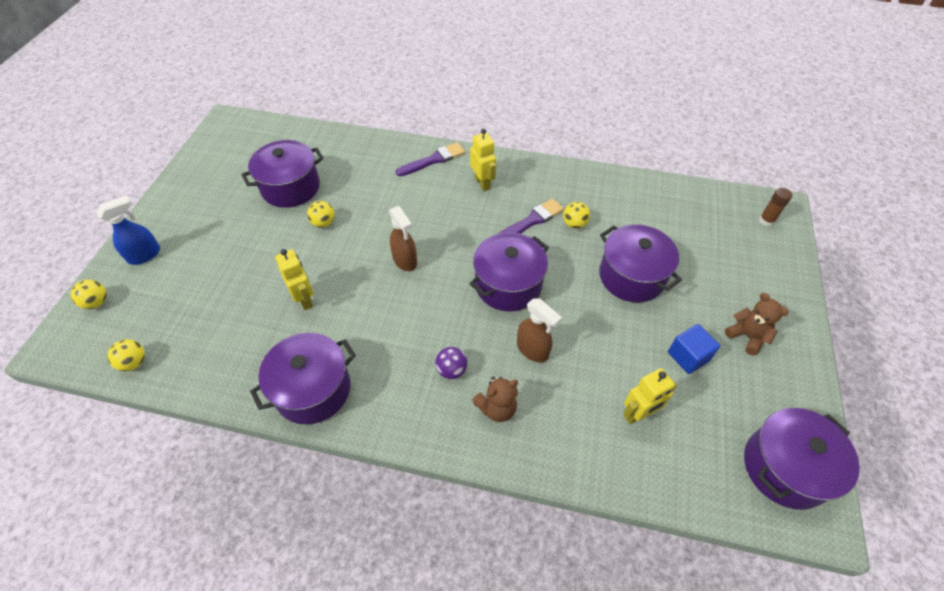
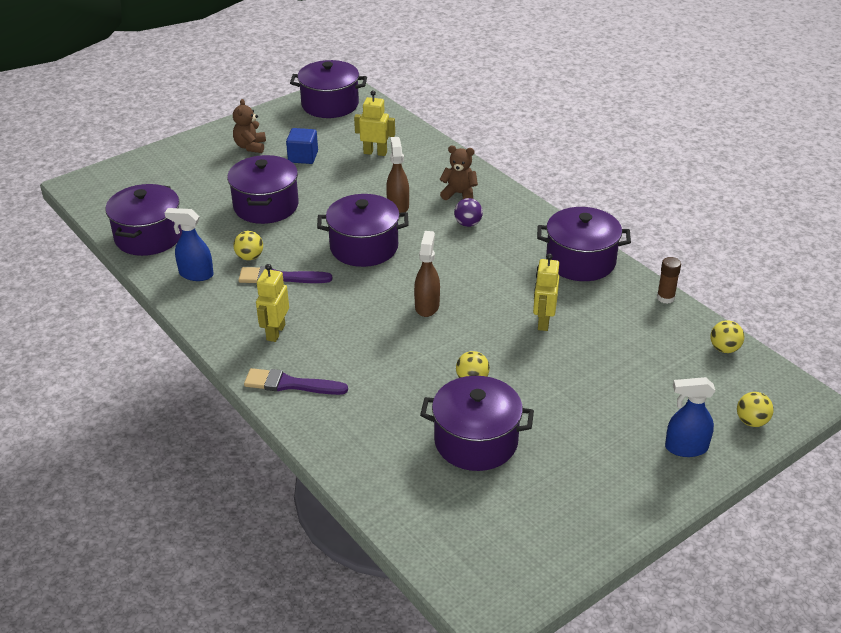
camera: 140 degrees left, 15 degrees down
(587, 190) = (196, 274): none -> blue spray bottle
(661, 198) = (148, 237): none -> purple pot
(766, 220) = (108, 184): brown glue stick -> brown glue stick (665, 298)

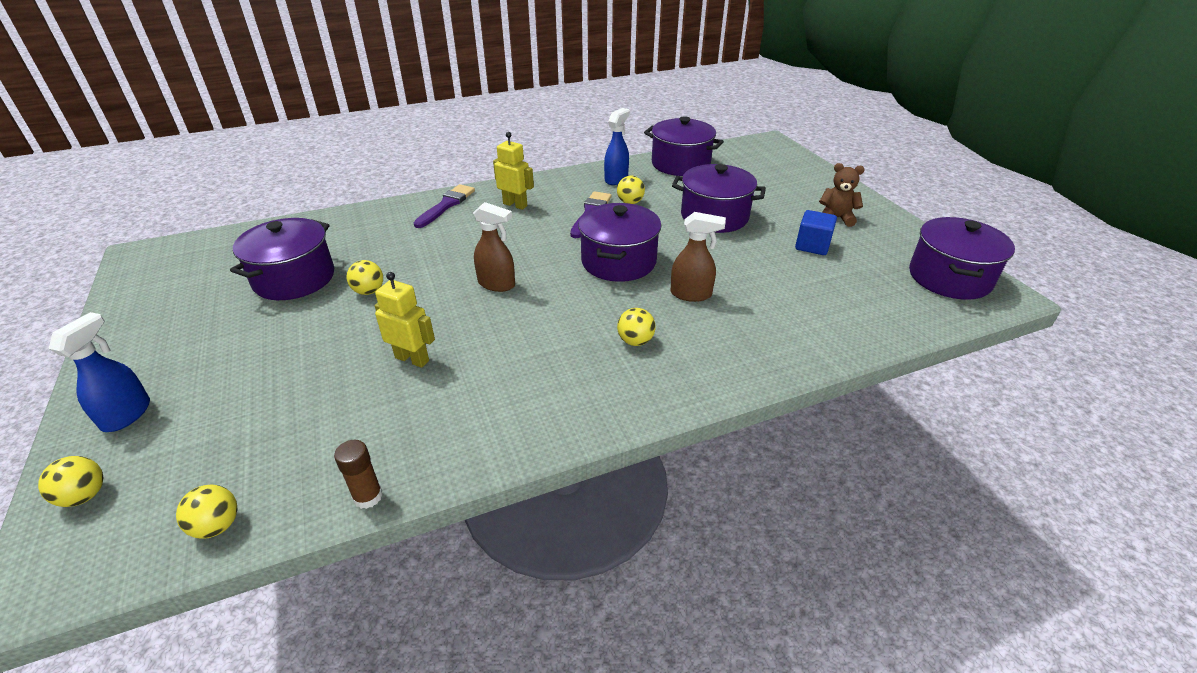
camera: 105 degrees right, 0 degrees up
(375, 152) = (821, 296): yellow robot -> none
(459, 194) = (708, 347): brown teddy bear -> none
(468, 224) = (635, 341): purple ball -> yellow ball
(580, 261) = (504, 426): purple pot -> none

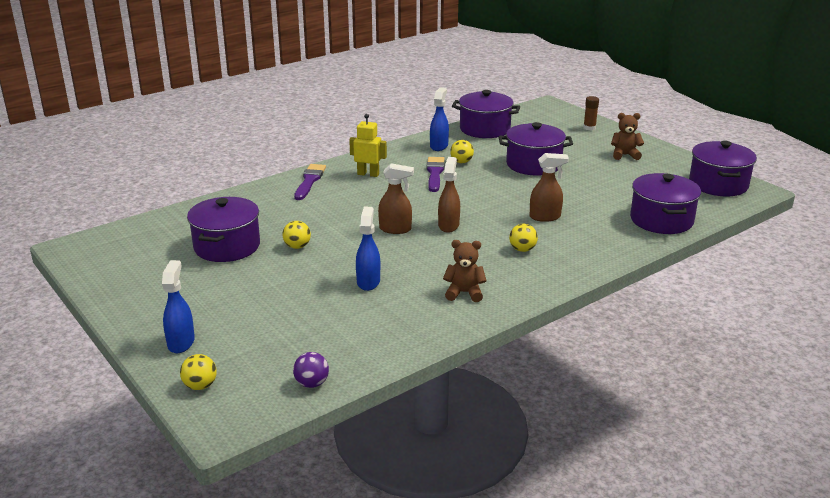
camera: 15 degrees left, 10 degrees down
(217, 526) = (312, 383): yellow ball -> purple ball
(368, 497) = (401, 354): brown glue stick -> brown glue stick (589, 128)
(412, 359) = (368, 282): yellow robot -> blue spray bottle
(519, 400) = (464, 293): none -> brown teddy bear
(563, 288) = (448, 225): none -> brown spray bottle
(618, 261) = (479, 203): purple pot -> purple pot (661, 220)
(812, 246) = (616, 176): blue cube -> none

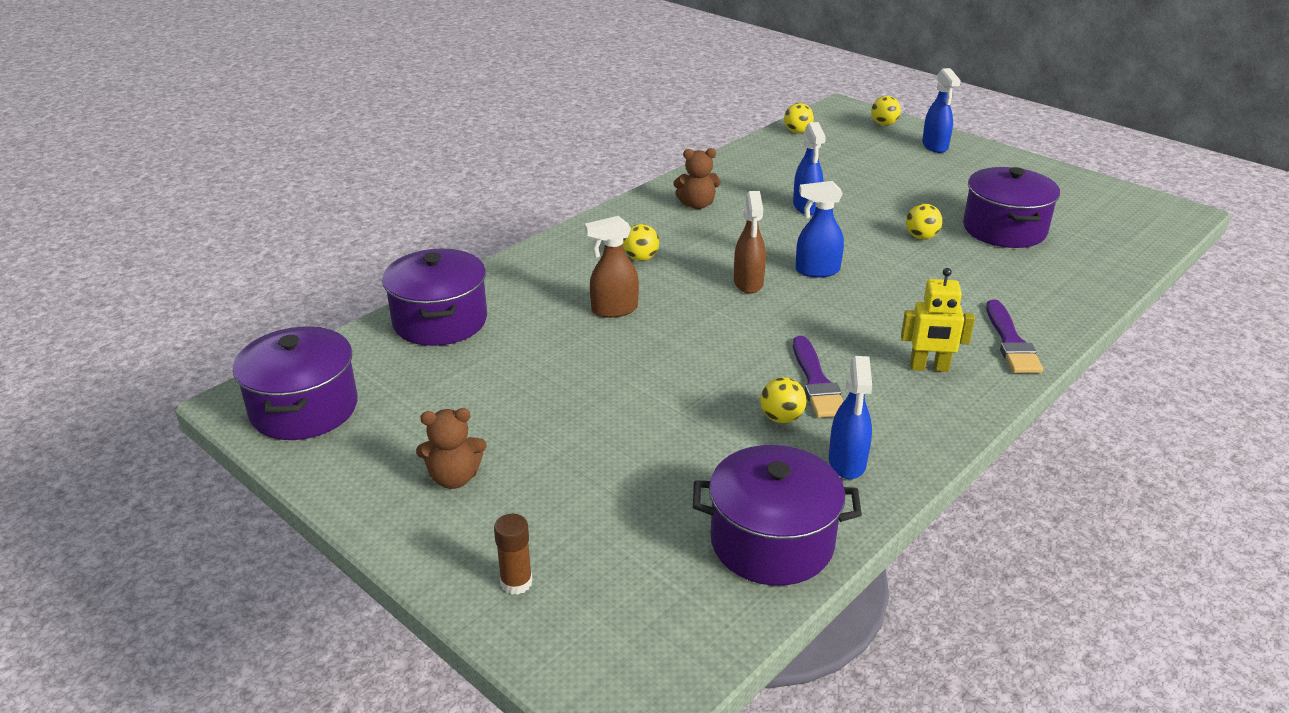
camera: 170 degrees right, 5 degrees up
(312, 383) = (797, 132): purple ball -> yellow ball
(395, 229) = (816, 271): brown spray bottle -> blue spray bottle
(533, 164) = (642, 426): purple pot -> none

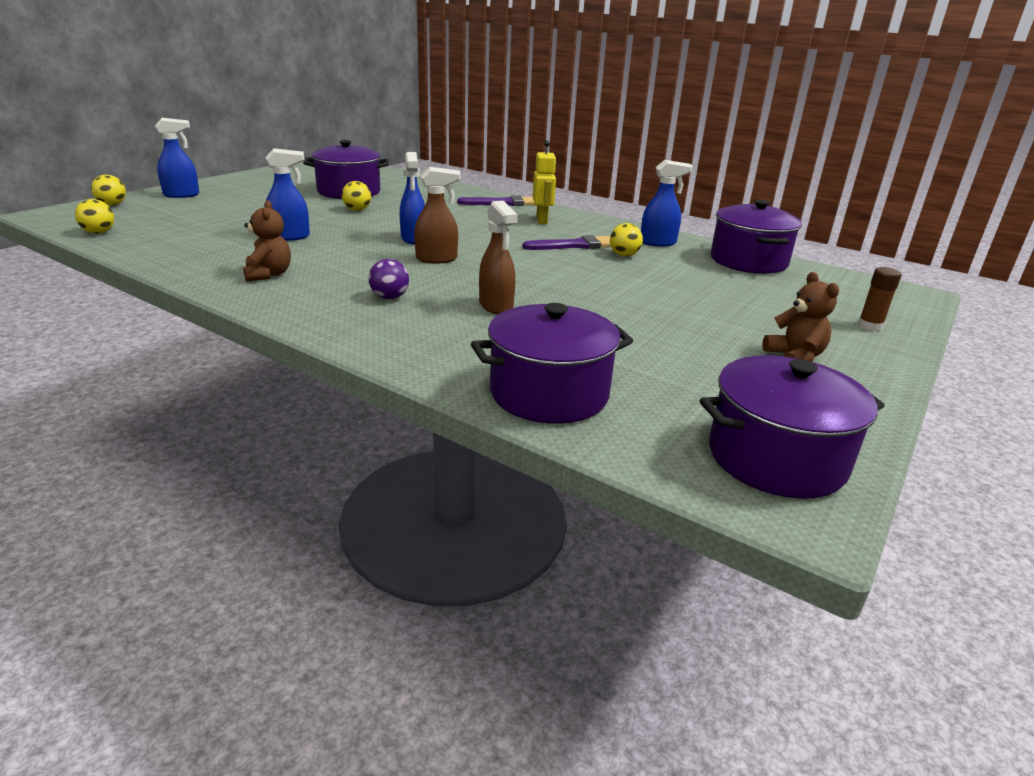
camera: 100 degrees left, 5 degrees down
(641, 258) = (389, 297): yellow ball -> purple ball

